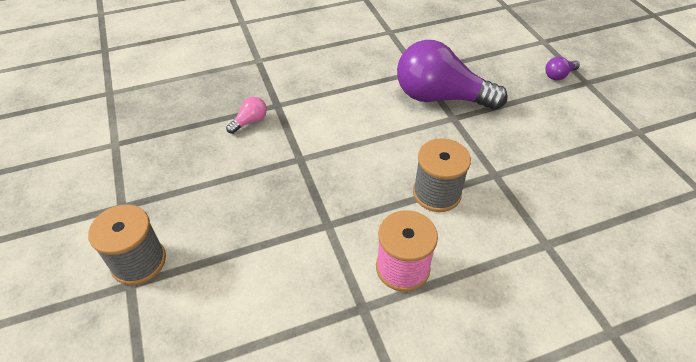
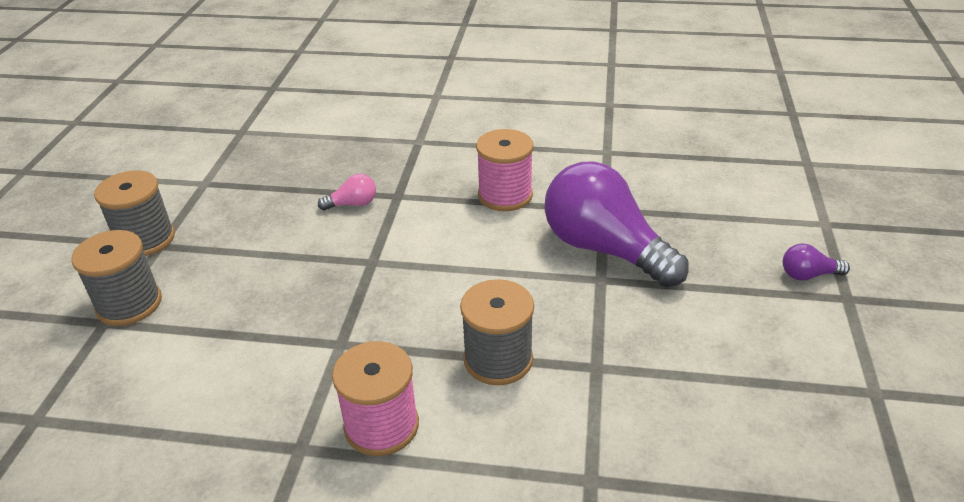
camera: 30 degrees right, 10 degrees down
(104, 206) = (145, 239): none -> grey spool
(350, 81) = (505, 195): none -> pink spool

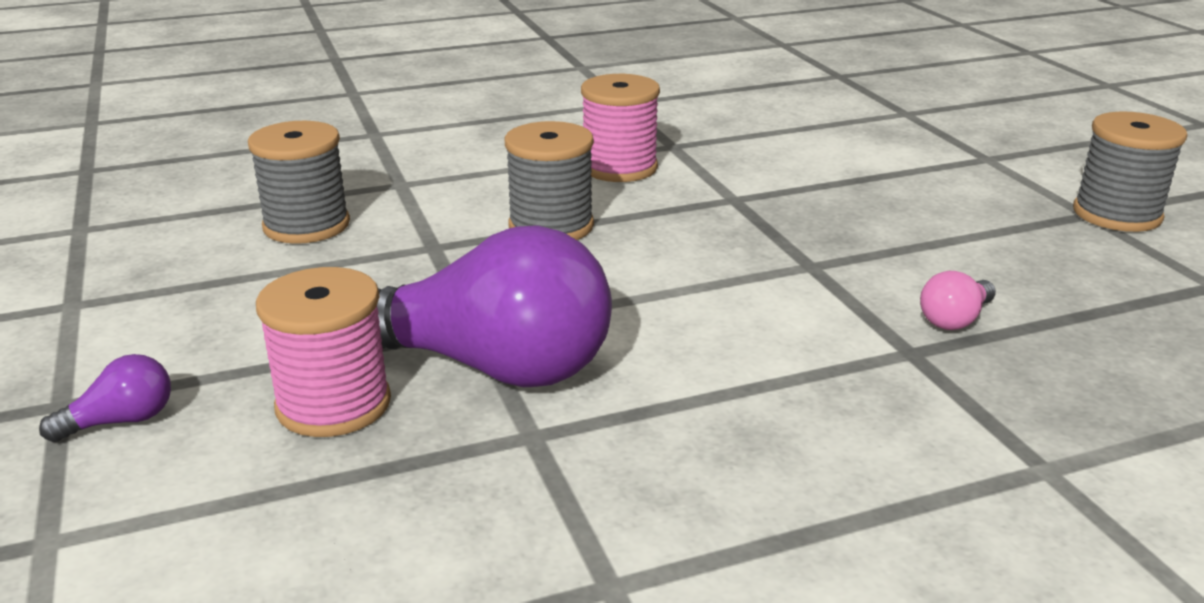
camera: 150 degrees right, 10 degrees down
(129, 304) = (996, 171): grey spool -> grey spool (306, 225)
(505, 195) = (735, 405): pink spool -> pink spool (333, 404)

